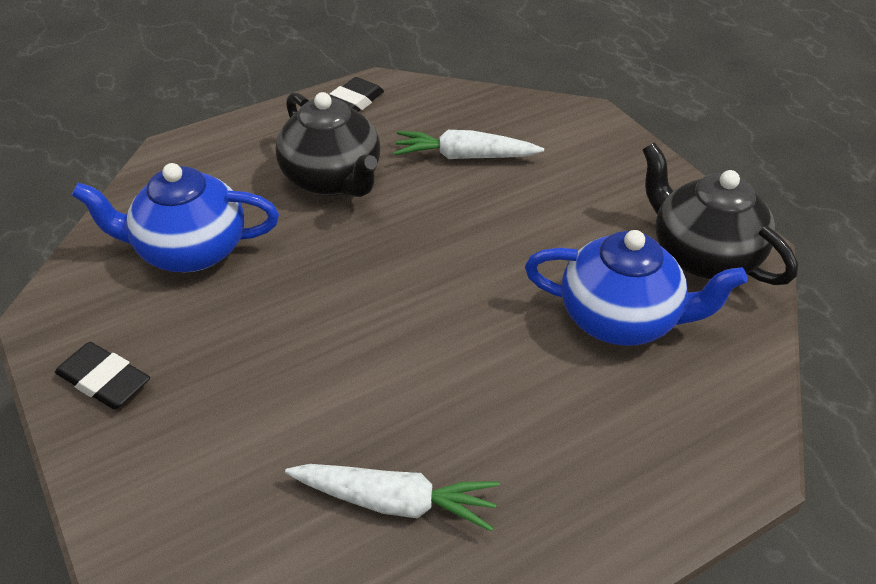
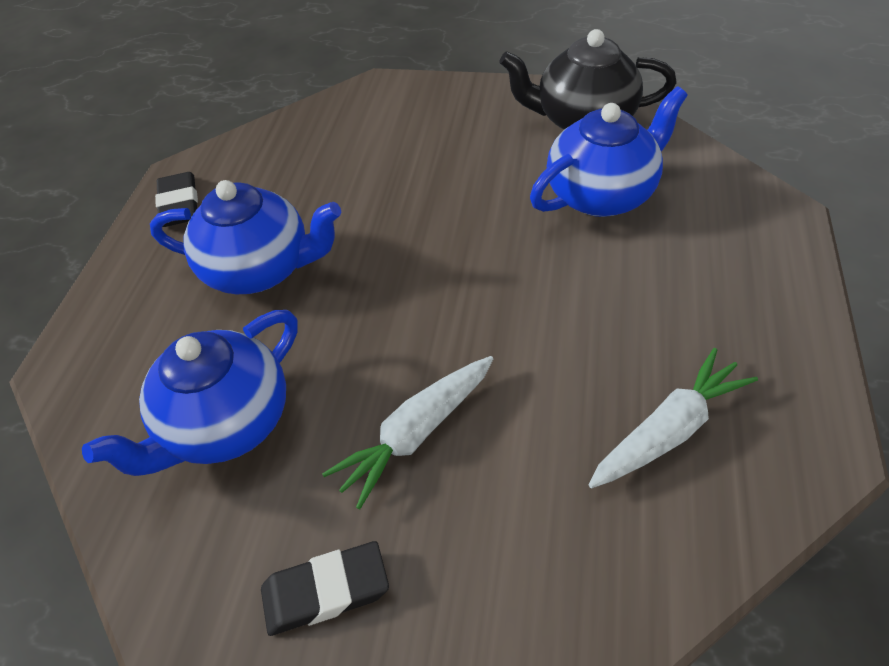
camera: 45 degrees left, 5 degrees up
(333, 179) = (259, 269): black teapot -> blue teapot
(465, 156) = (337, 175): white carrot -> white carrot (416, 433)

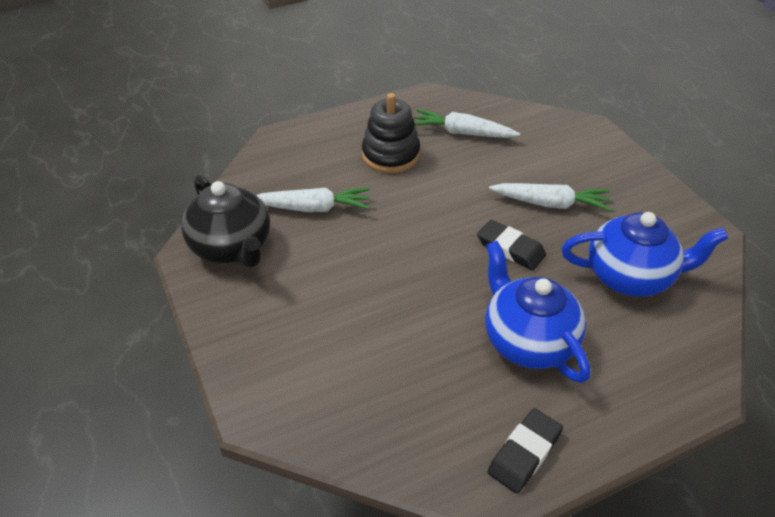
camera: 130 degrees left, 5 degrees down
(326, 591) = (644, 193): black eraser -> black eraser (510, 248)
(602, 194) = (313, 208): blue teapot -> white carrot
(664, 309) = (390, 155): none -> black stacking toy

